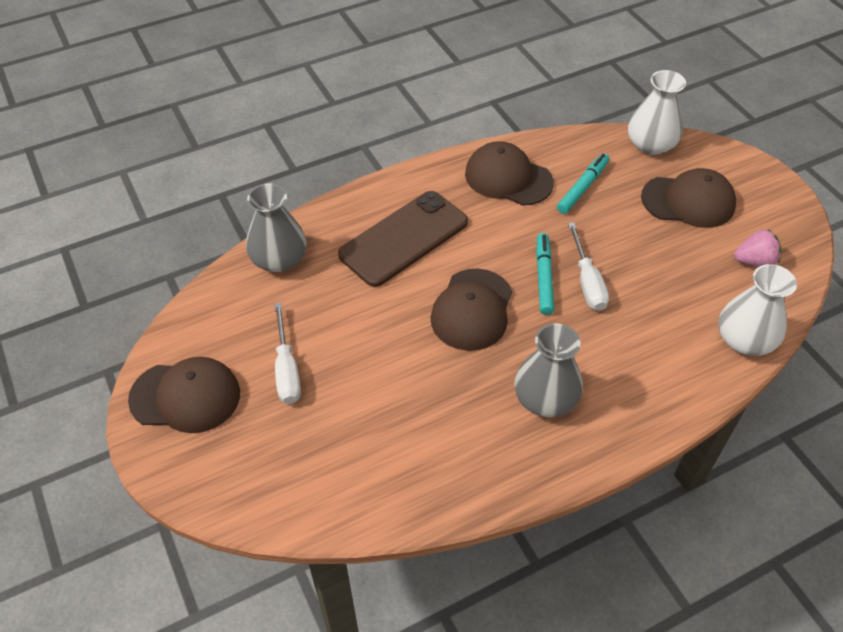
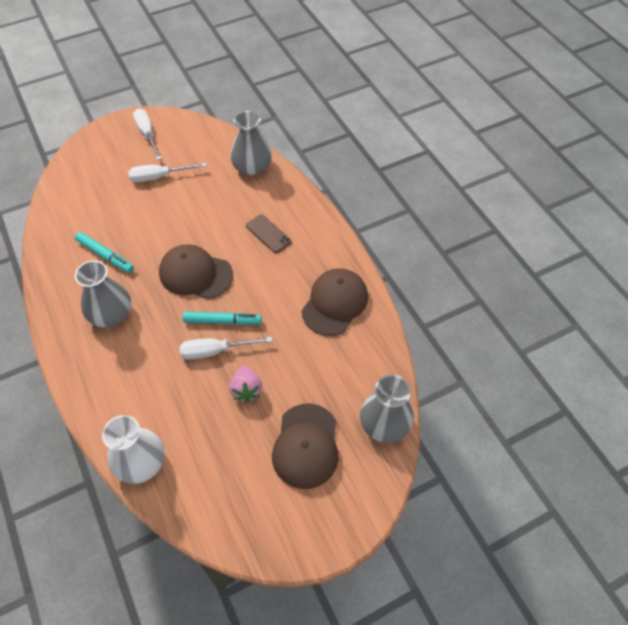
camera: 90 degrees right, 5 degrees up
(186, 396) = (147, 134): brown cap -> white screwdriver
(404, 238) = (268, 234): brown phone -> brown phone, size x0.49
(583, 188) = (323, 358): turquoise marker -> turquoise marker (105, 255)
(650, 145) = (384, 424): white vase -> grey vase
(754, 261) = (227, 491): pink strawberry -> pink strawberry (246, 390)

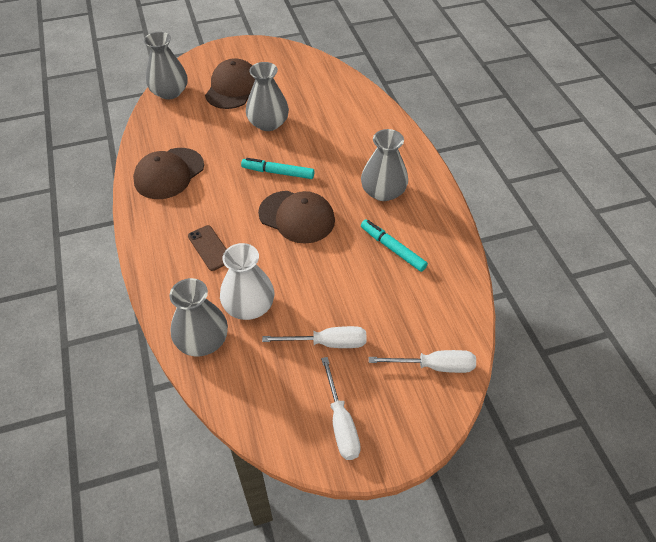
camera: 170 degrees left, 5 degrees down
(141, 462) = (355, 93): white vase -> white vase (249, 306)
(215, 351) = (289, 151): white screwdriver -> white screwdriver (434, 366)
(246, 390) = (268, 123): pink strawberry -> grey vase

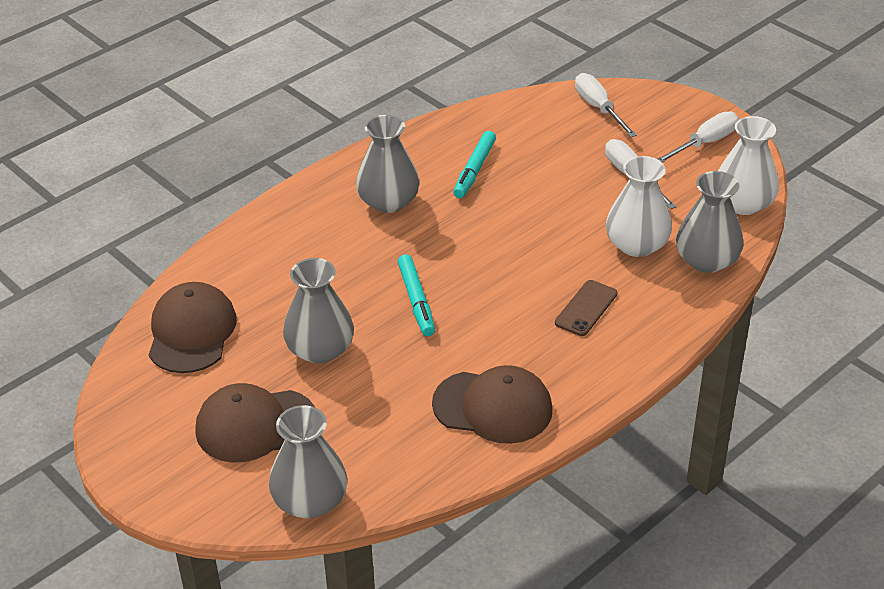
camera: 115 degrees left, 10 degrees down
(246, 404) = (743, 203): none -> white vase
(297, 217) = (481, 256): brown cap -> brown cap (191, 332)

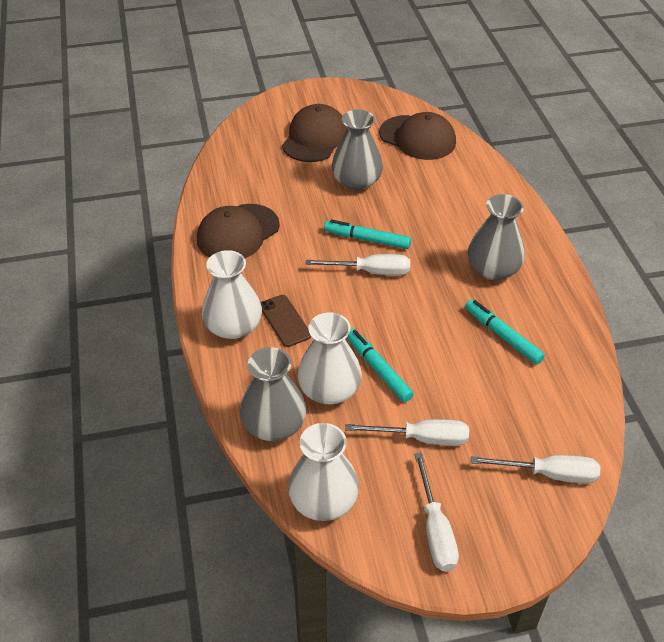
camera: 120 degrees right, 5 degrees up
(310, 501) = (240, 139): grey vase -> none
(463, 278) = (371, 271): none -> white screwdriver
(584, 226) = (378, 369): none -> turquoise marker
(628, 340) = (233, 326): none -> white vase

